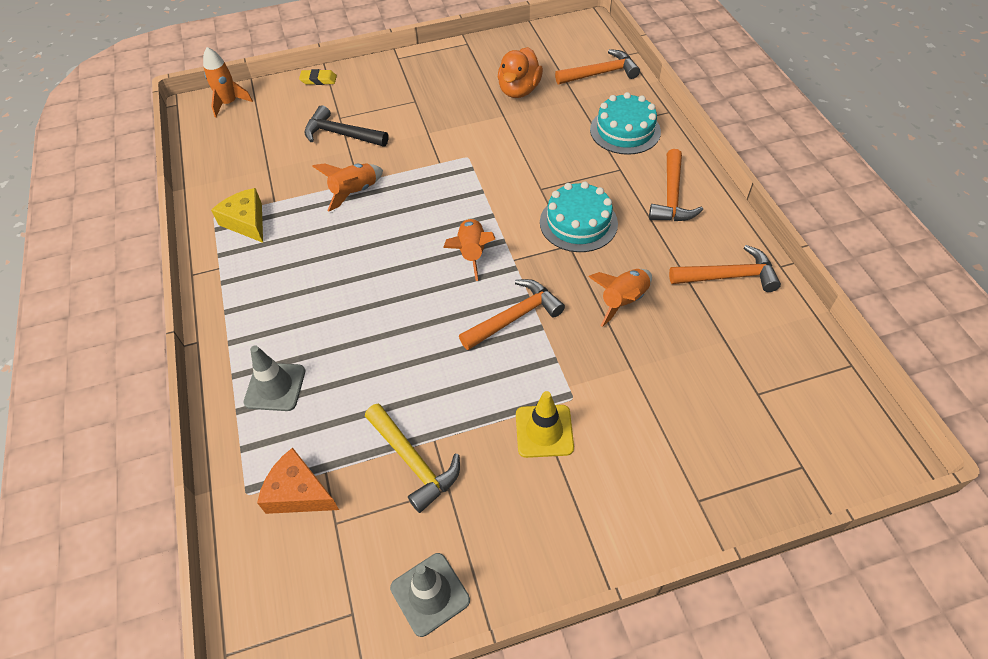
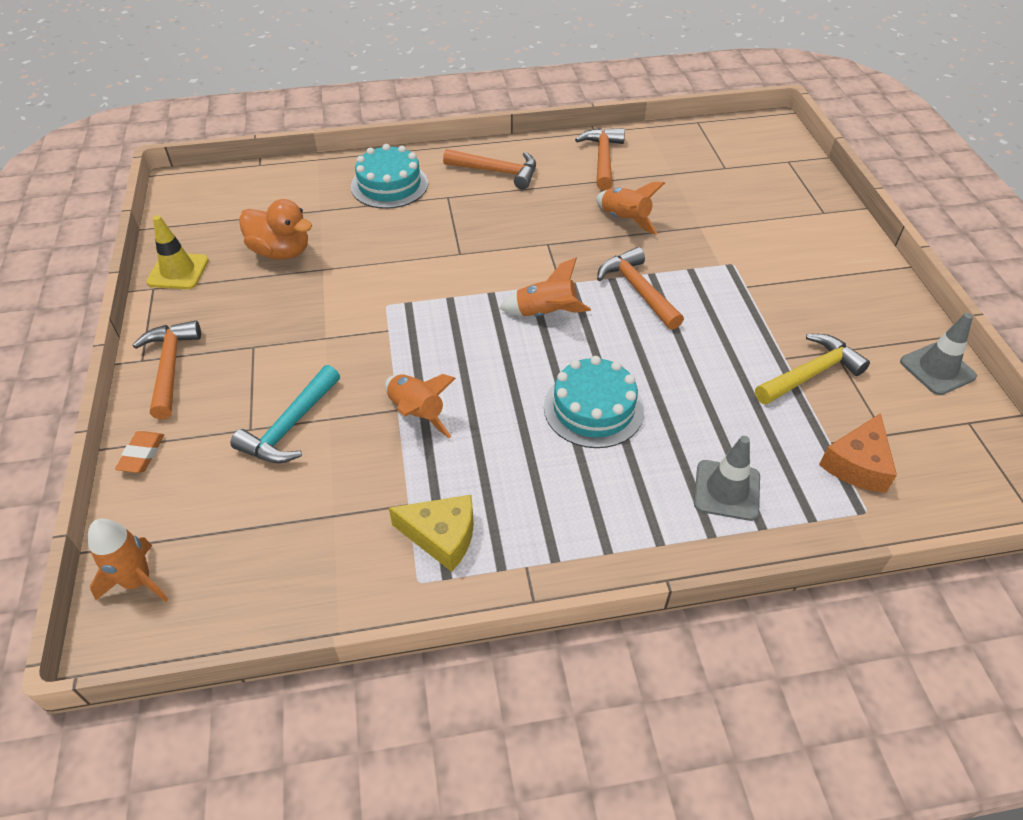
camera: 85 degrees left, 5 degrees down
(246, 222) = (442, 536): yellow cheese -> yellow cheese turned 135 degrees counterclockwise
(318, 80) = (142, 455): yellow eraser -> orange eraser
(341, 134) = (290, 426): black hammer -> turquoise hammer
(544, 431) = (769, 285): yellow traffic cone -> yellow traffic cone (178, 271)
(578, 223) = (518, 233): turquoise cake -> turquoise cake (593, 408)
(600, 73) = (283, 187): orange hammer -> orange hammer (170, 367)

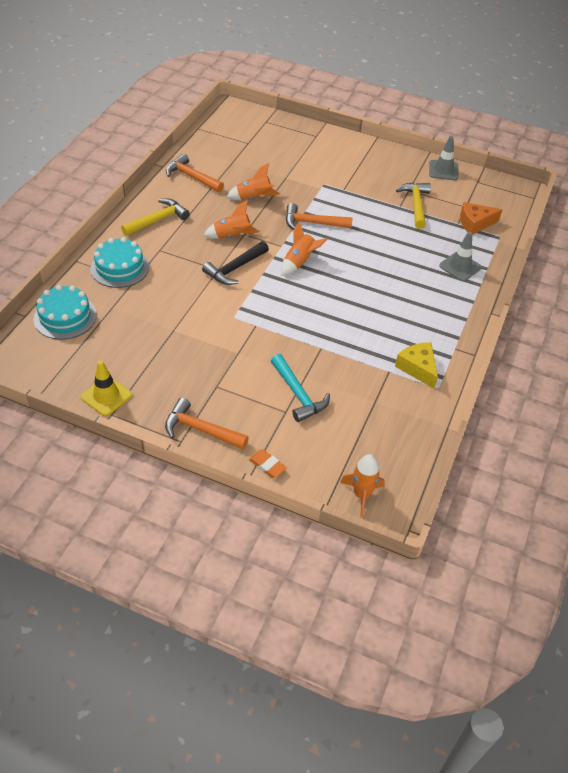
camera: 60 degrees left, 0 degrees up
(281, 252) = (137, 341): orange duck -> none
(416, 413) = (330, 342): orange rocket -> orange rocket (232, 236)
(442, 536) = (418, 368): yellow cheese -> yellow cheese turned 75 degrees counterclockwise
(475, 266) = (235, 268): none -> black hammer
(497, 172) = (157, 220): orange hammer -> yellow hammer
(593, 408) = (379, 280): turquoise cake -> turquoise cake (65, 317)
(857, 464) = (475, 223): orange cheese -> orange cheese turned 105 degrees clockwise

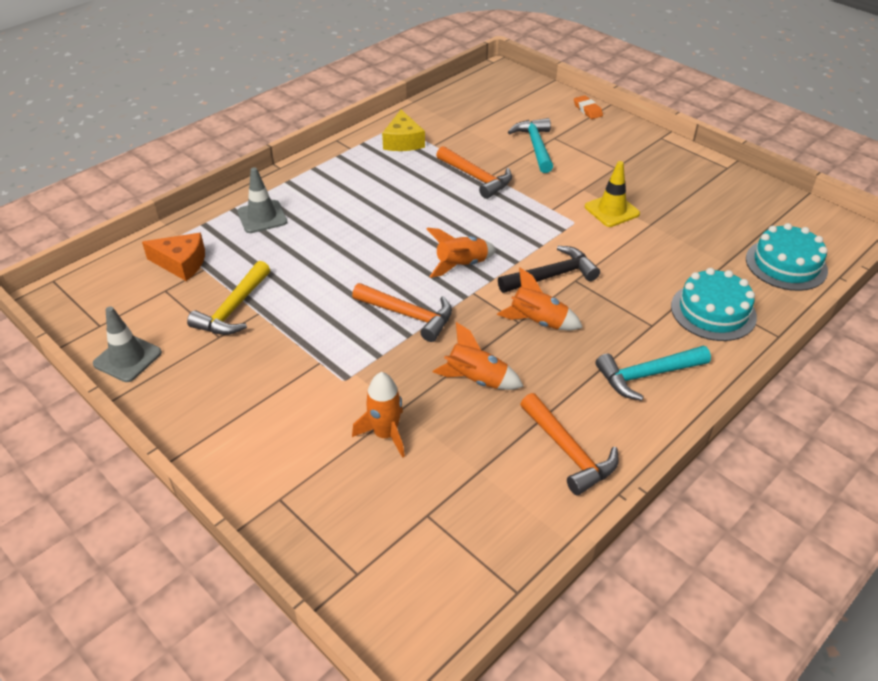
camera: 155 degrees left, 5 degrees down
(106, 396) = (732, 181): yellow traffic cone -> yellow traffic cone (612, 210)
(157, 220) = (647, 375): yellow hammer -> turquoise hammer
(201, 429) = (640, 141): orange hammer -> orange hammer (476, 178)
(361, 494) = (517, 82): orange rocket -> orange rocket (385, 434)

